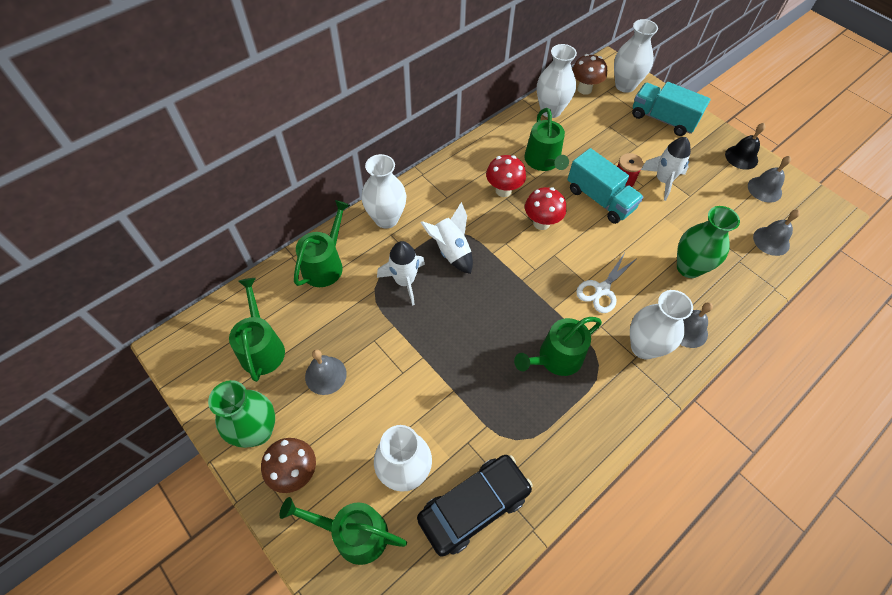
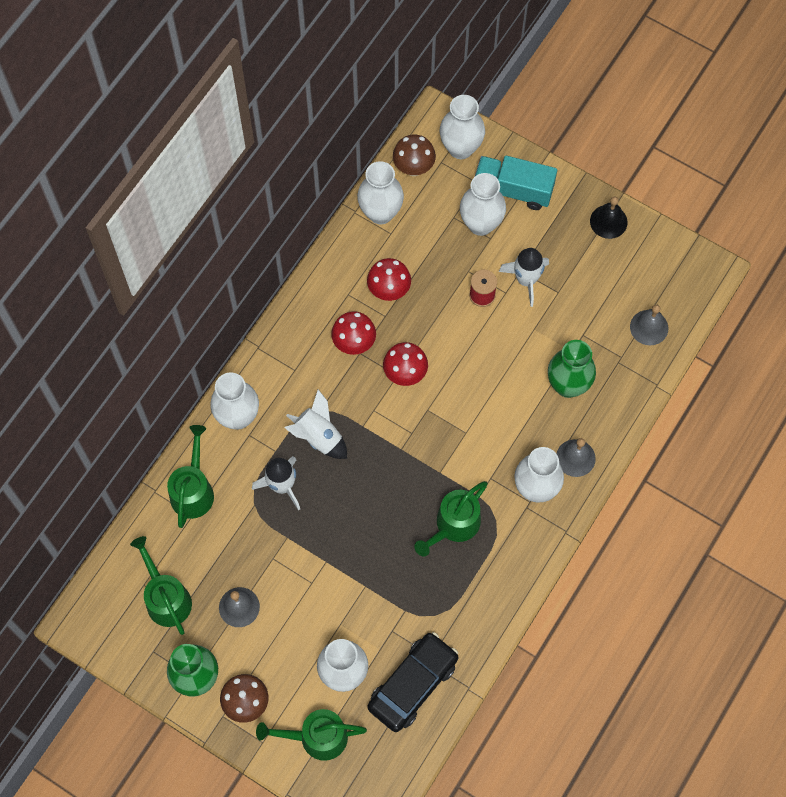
camera: 15 degrees left, 10 degrees up
(543, 161) = (389, 291): green watering can -> red mushroom
(600, 199) = (461, 325): turquoise truck -> none
(602, 290) = (484, 437): white scissors -> none
(631, 135) = (481, 224): none -> white vase
(764, 189) = (637, 260): grey bell -> none

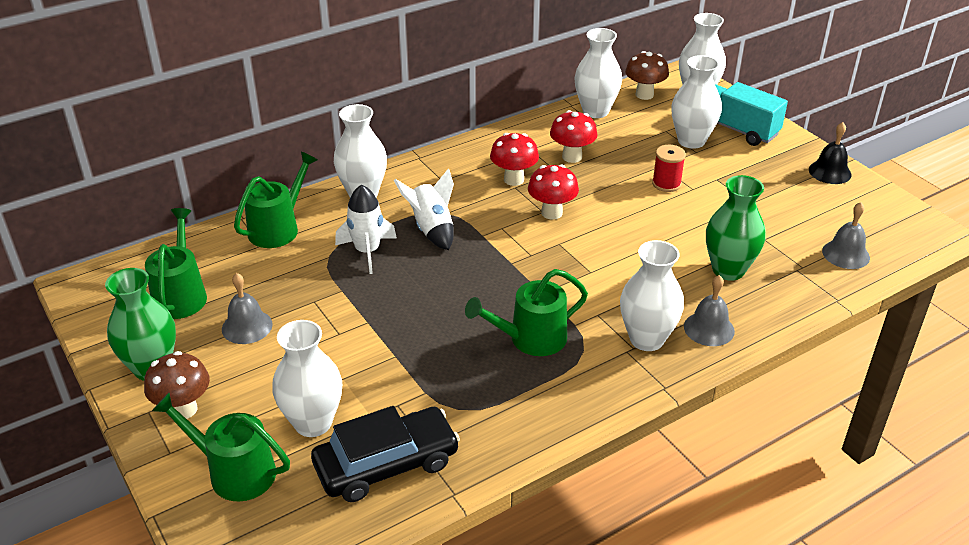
camera: 25 degrees right, 30 degrees down
(526, 280) = (719, 186): white rocket -> none

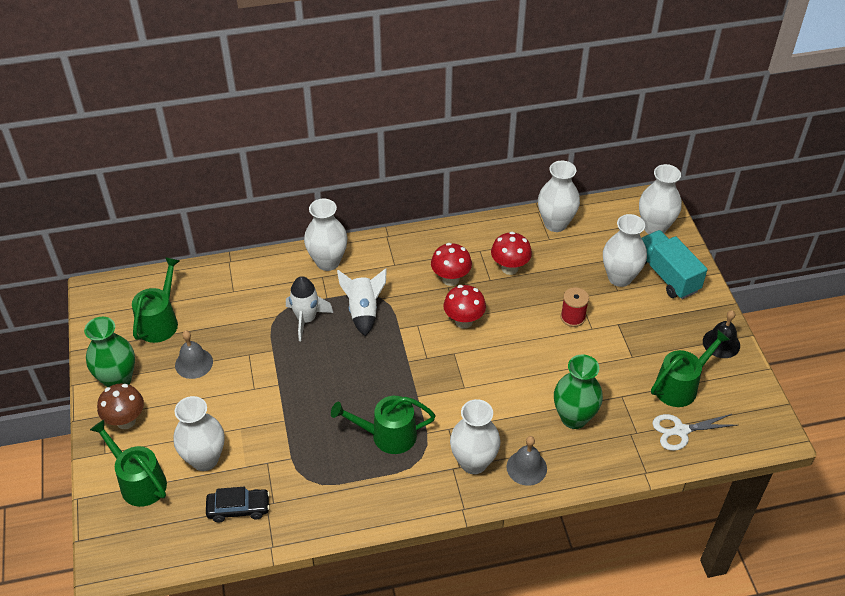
camera: 20 degrees right, 10 degrees up
(278, 228) = (251, 279): green watering can -> green watering can (680, 386)
(386, 464) = (238, 508): black car -> black car, size x0.61
(644, 95) = (608, 216): brown mushroom -> none
(846, 254) = (681, 431): grey bell -> white scissors

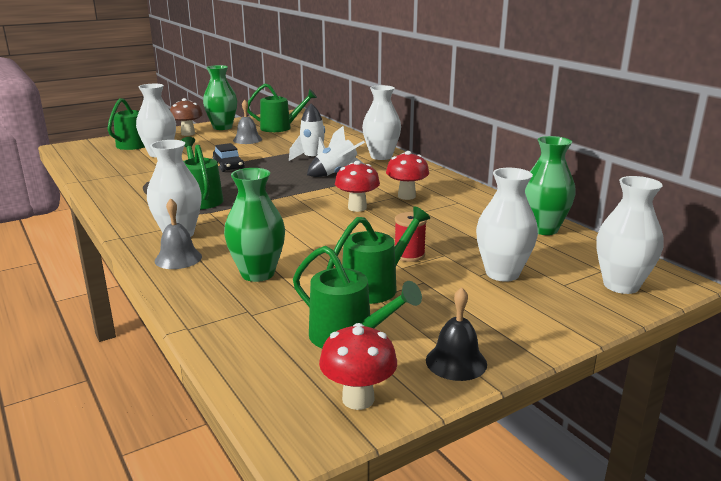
camera: 70 degrees right, 25 degrees down
(238, 508) = (115, 168): black car -> black car (228, 166)
(509, 268) = (449, 217): red mushroom -> red mushroom (358, 399)
(555, 223) = (543, 229): white vase -> green vase
(617, 353) = (375, 286): none -> green watering can
(667, 275) = (544, 304): turquoise truck -> none
(681, 431) = (267, 346): white scissors -> none

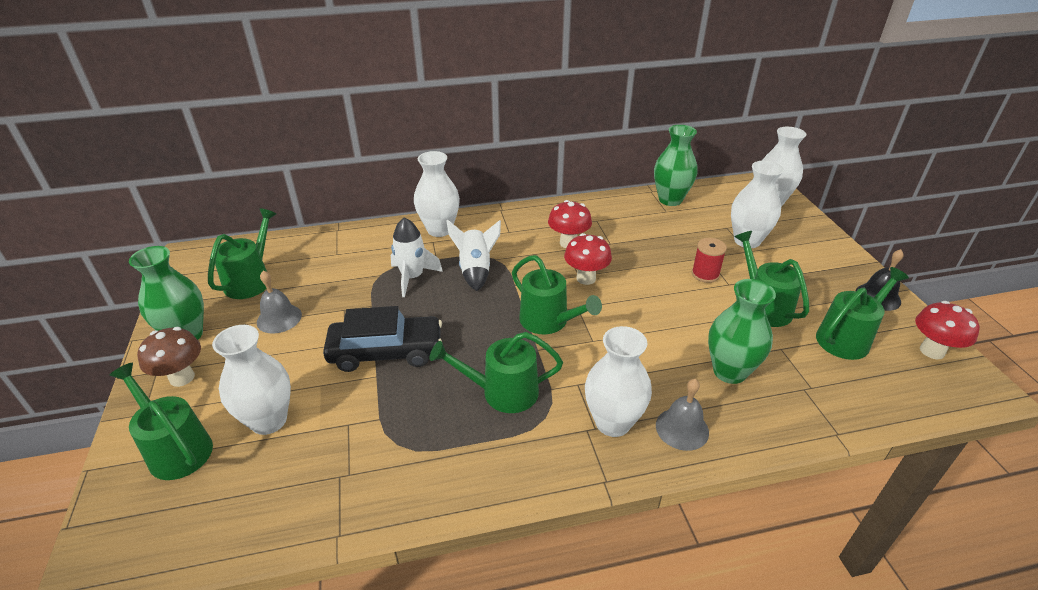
camera: 70 degrees left, 15 degrees up
(228, 166) = (386, 351): black car -> black car, size x1.63
(288, 202) = (548, 321): none -> green watering can

